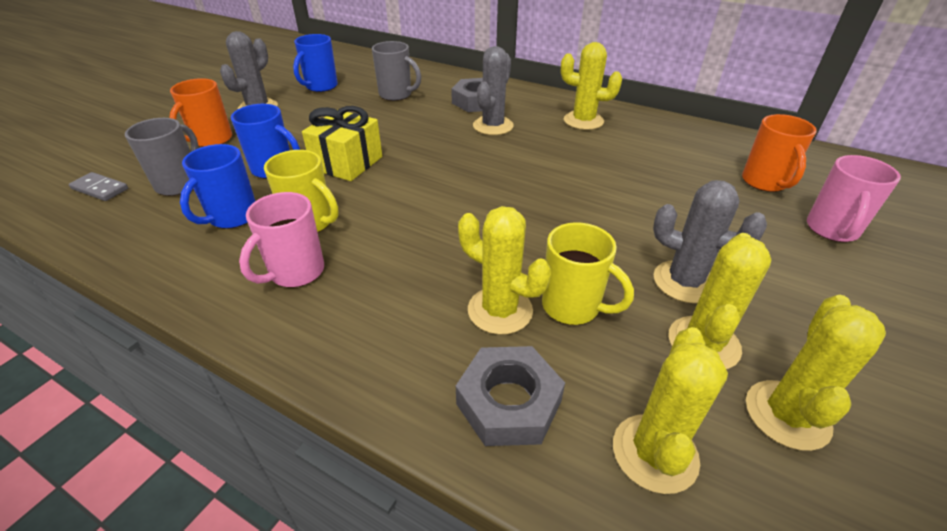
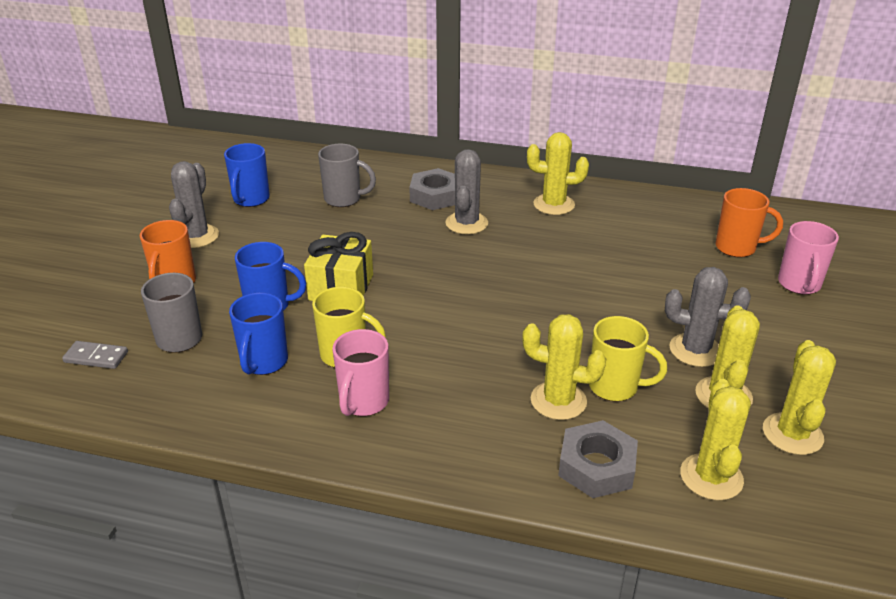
camera: 15 degrees left, 5 degrees down
(764, 182) = (737, 248): orange mug -> orange mug turned 60 degrees counterclockwise

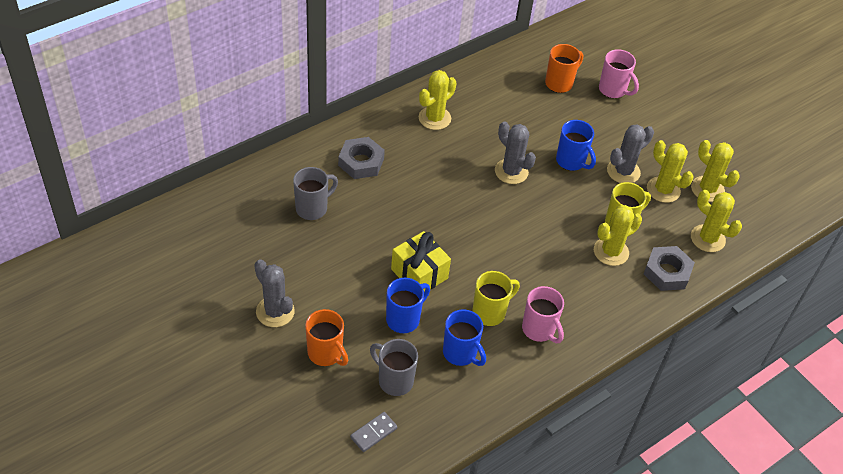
camera: 55 degrees left, 15 degrees up
(250, 200) = (255, 256): blue mug -> blue mug (571, 161)
(466, 223) = (411, 171): grey cactus -> grey cactus (511, 171)

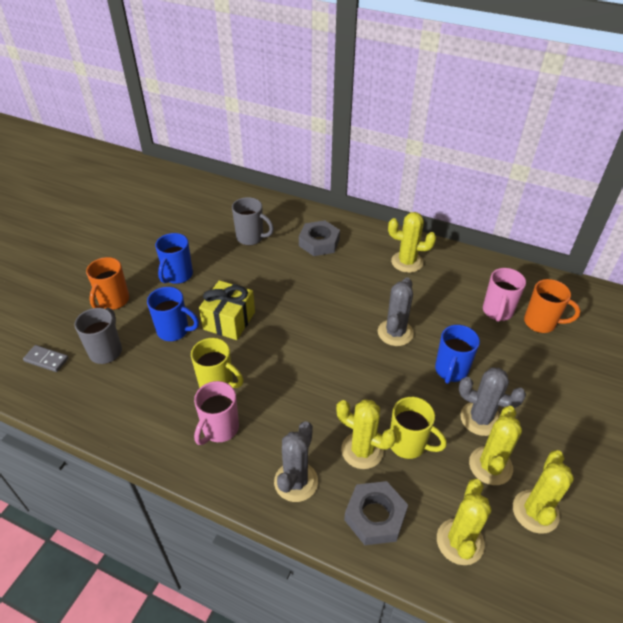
camera: 65 degrees right, 5 degrees down
(275, 311) = (138, 260): grey cactus -> grey cactus (296, 482)
(460, 353) = (158, 382): blue mug -> blue mug (177, 276)
(613, 90) = (581, 366): pink mug -> pink mug (497, 312)

